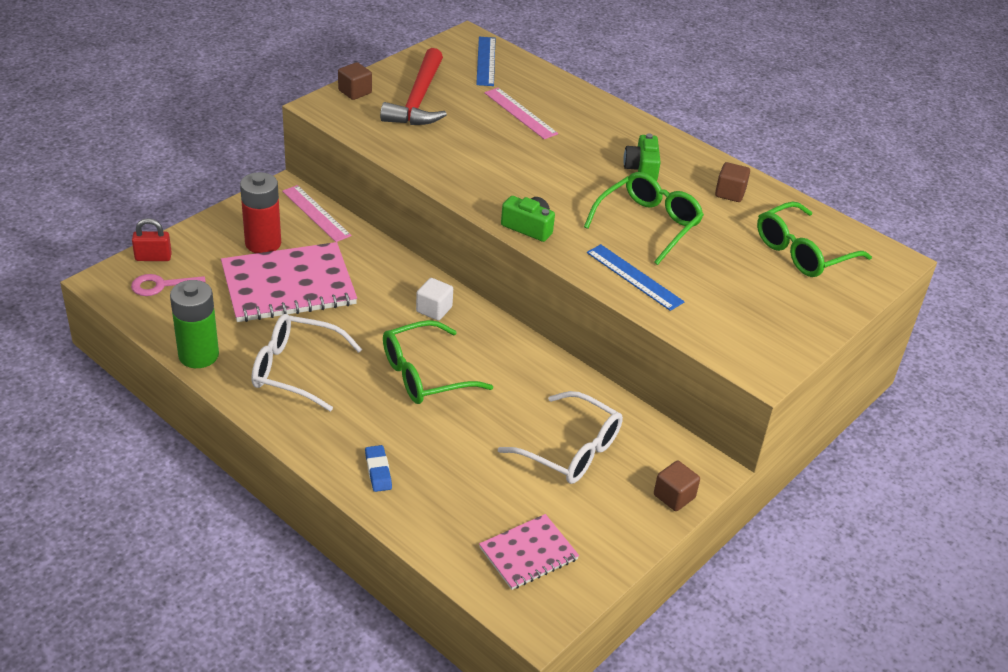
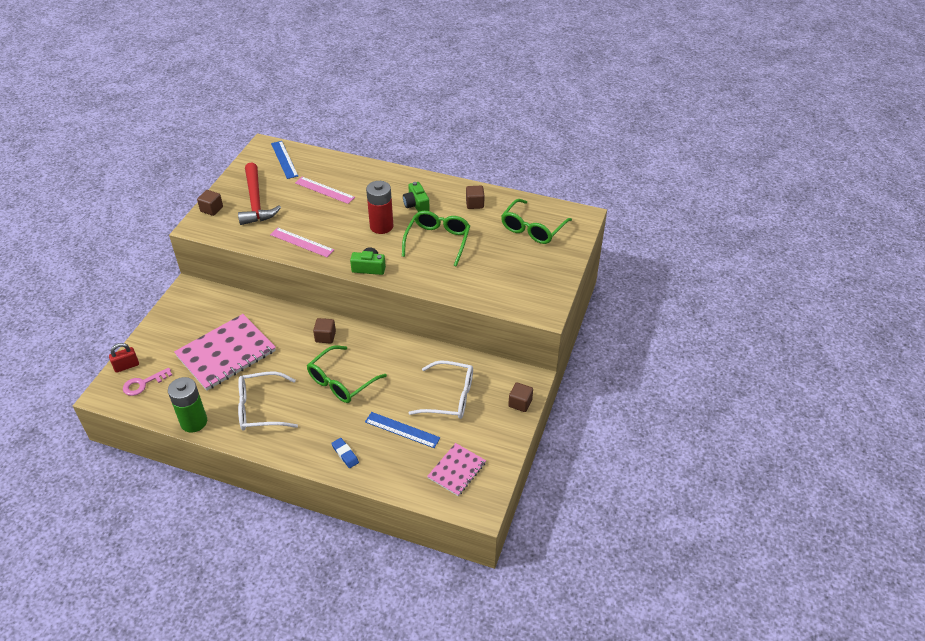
camera: 20 degrees left, 5 degrees up
(263, 243) = (194, 330): red battery -> red battery (381, 226)
(316, 213) = (217, 297): pink ruler -> pink ruler (301, 242)
(434, 309) = (325, 337): white cube -> brown cube
(634, 277) = (446, 279): blue ruler -> blue ruler (402, 430)

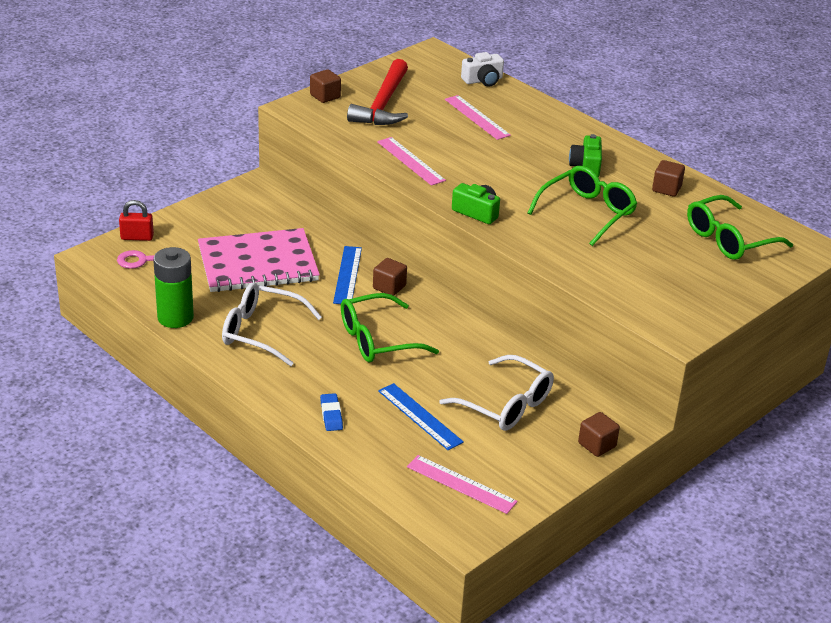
camera: 25 degrees right, 10 degrees down
(284, 159) = (448, 72): blue ruler -> blue ruler (347, 275)
(311, 158) = (483, 80): none -> white camera
(381, 226) = (523, 175): red battery -> none
(456, 470) = (461, 484): pink notebook -> pink ruler

